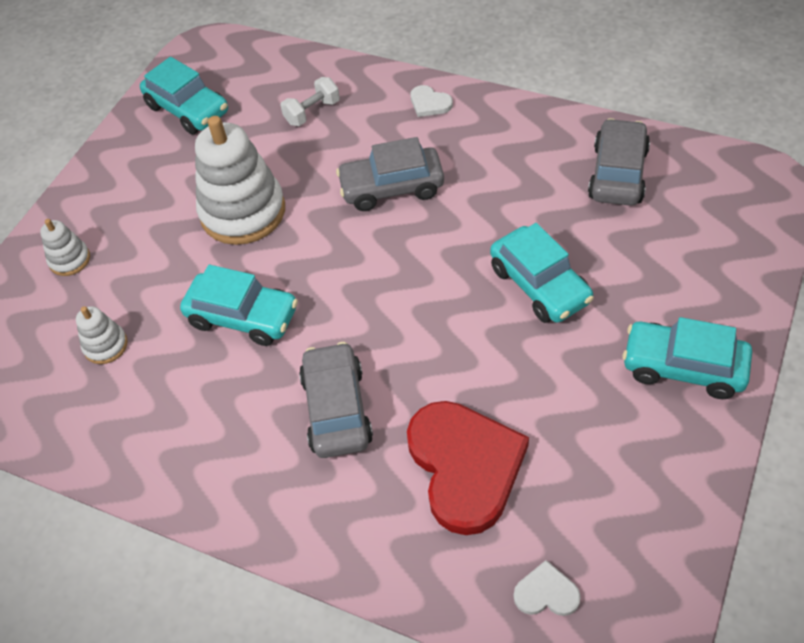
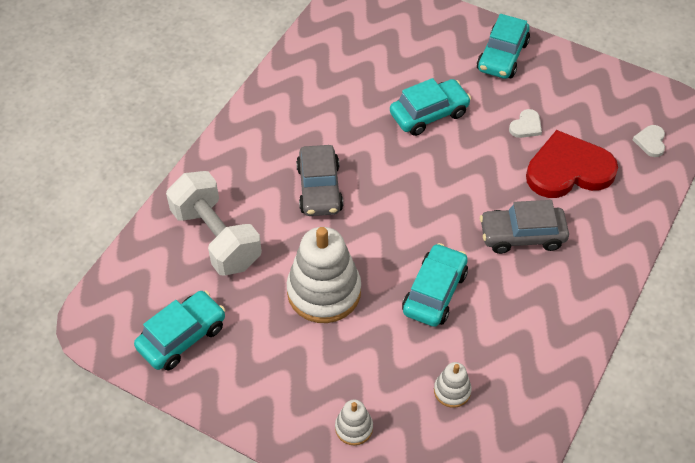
camera: 90 degrees left, 0 degrees up
(312, 112) = (216, 238): white dumbbell -> white dumbbell, size x2.10
(429, 103) = (230, 156): white heart -> white heart (526, 126)
(618, 173) = (335, 58): grey car -> none

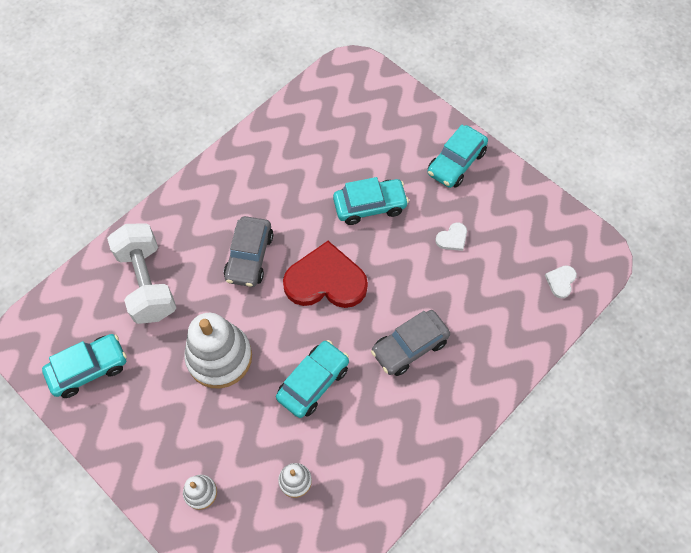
camera: 15 degrees right, 10 degrees up
(522, 235) = (409, 346): grey car -> grey car turned 45 degrees counterclockwise
(568, 170) = (475, 291): red heart -> red heart (325, 280)

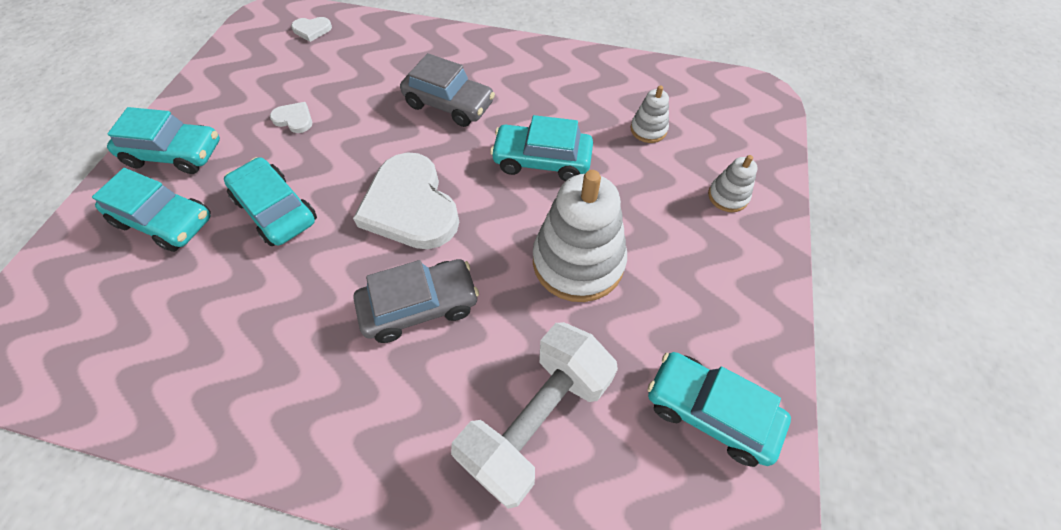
camera: 120 degrees left, 5 degrees down
(325, 280) = (410, 206): red heart -> white heart
(397, 148) = (165, 221): none -> turquoise car

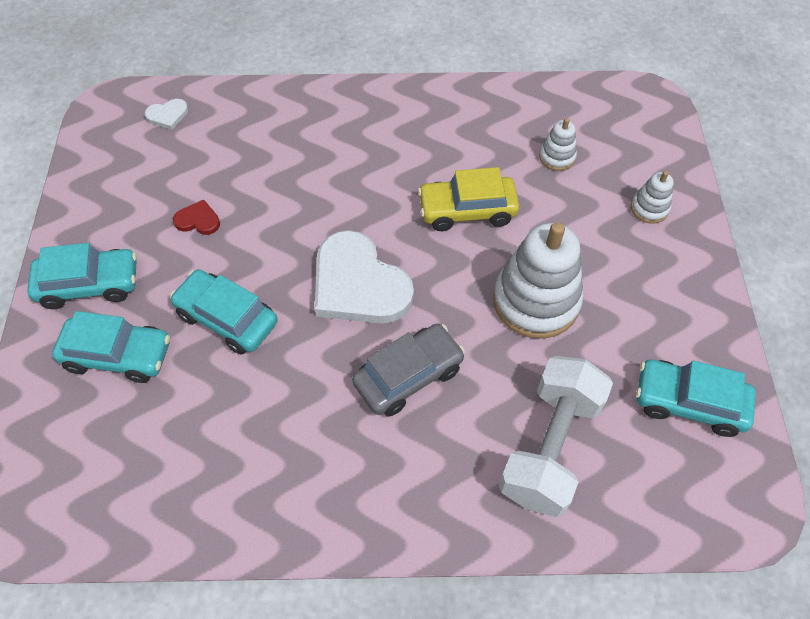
camera: 15 degrees left, 0 degrees up
(294, 119) = (198, 220): white heart -> red heart
(449, 104) = (352, 170): grey car -> none
(542, 160) = (467, 210): turquoise car -> yellow car

